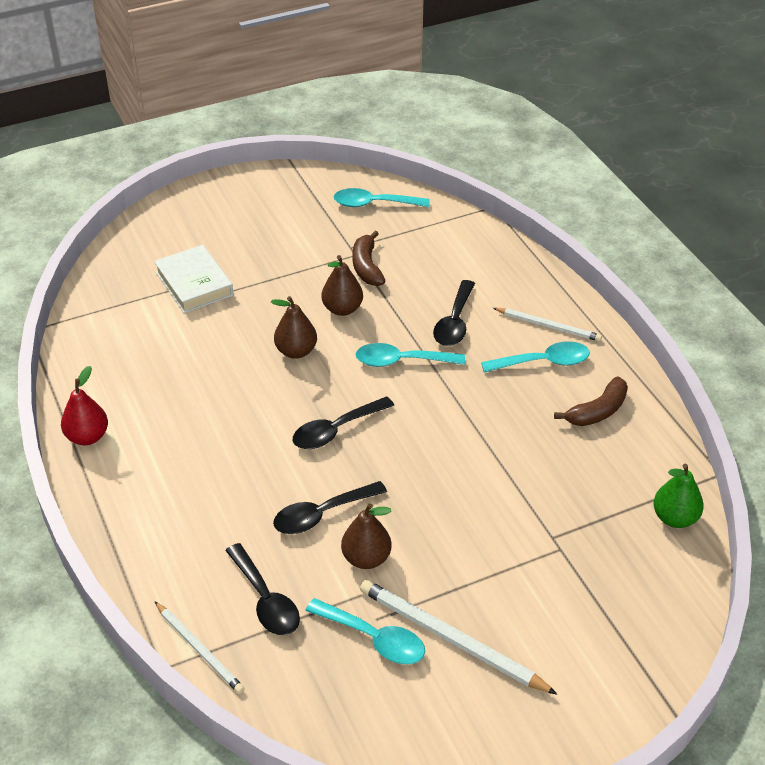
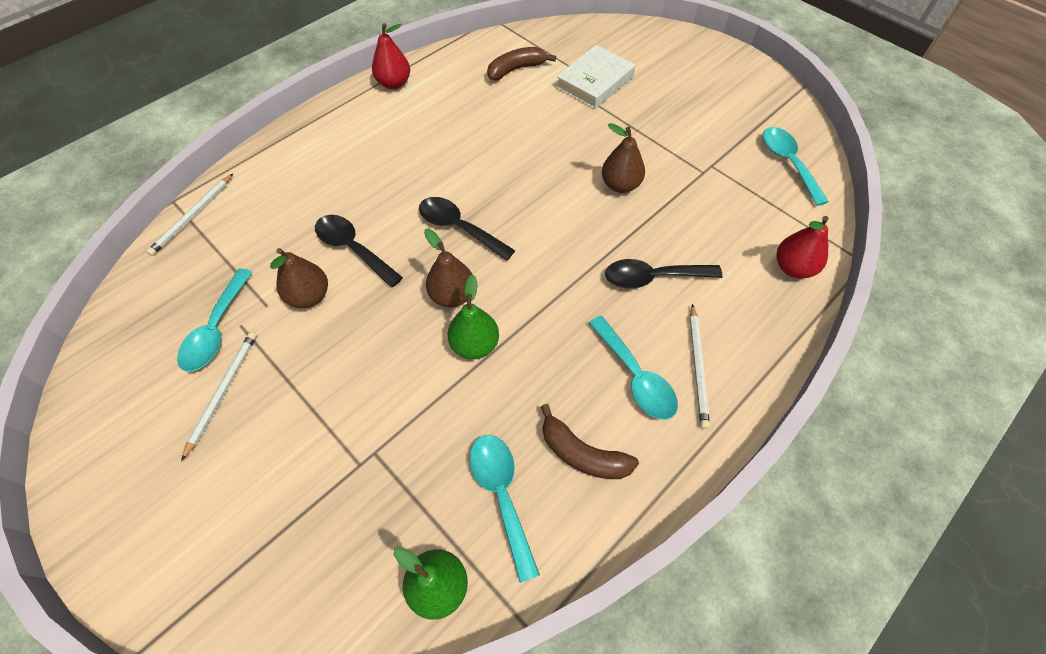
camera: 70 degrees right, 15 degrees up
(266, 600) = (249, 241): black spoon -> none
(296, 351) = (546, 170): brown pear -> brown pear (452, 296)
(367, 267) = (691, 185): brown banana -> brown banana (516, 69)
(401, 361) = (572, 250): turquoise spoon -> turquoise spoon (501, 494)
(451, 639) = (223, 391): white pencil -> white pencil, size x0.63
(474, 450) = (474, 345): none -> green pear
(482, 244) = (793, 268): none -> red pear

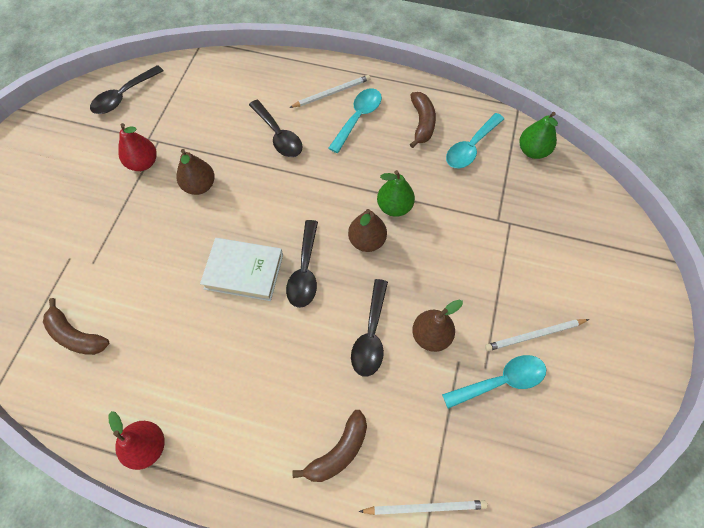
camera: 120 degrees left, 5 degrees up
(284, 182) = (338, 451): none -> brown banana
(594, 82) = (71, 257): white book -> white book (244, 271)
(788, 163) = (123, 96): turquoise spoon -> black spoon
(793, 268) = (227, 70): red pear -> red pear (143, 163)

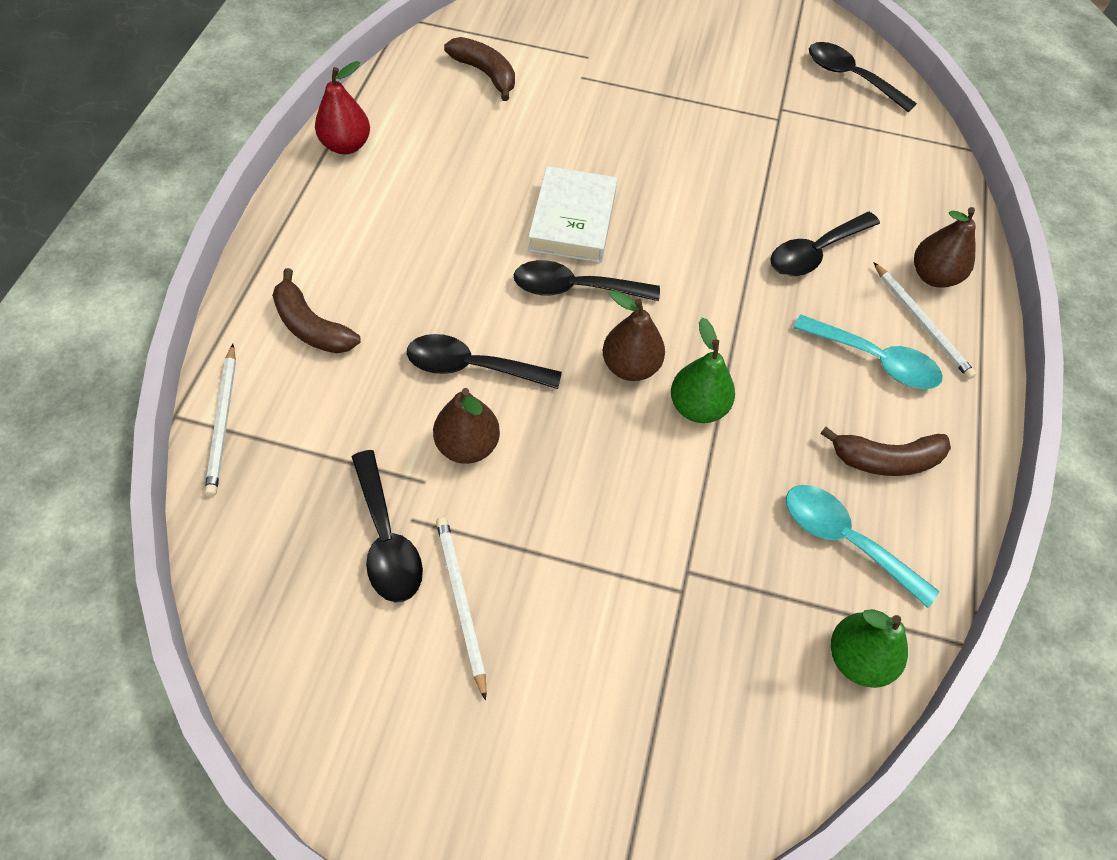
camera: 85 degrees right, 5 degrees down
(76, 335) = (485, 74): brown banana -> brown banana turned 105 degrees clockwise
(143, 163) = (738, 107): red pear -> none
(199, 186) = (708, 167): brown pear -> brown pear (933, 276)
(501, 381) = (387, 539): turquoise spoon -> black spoon

